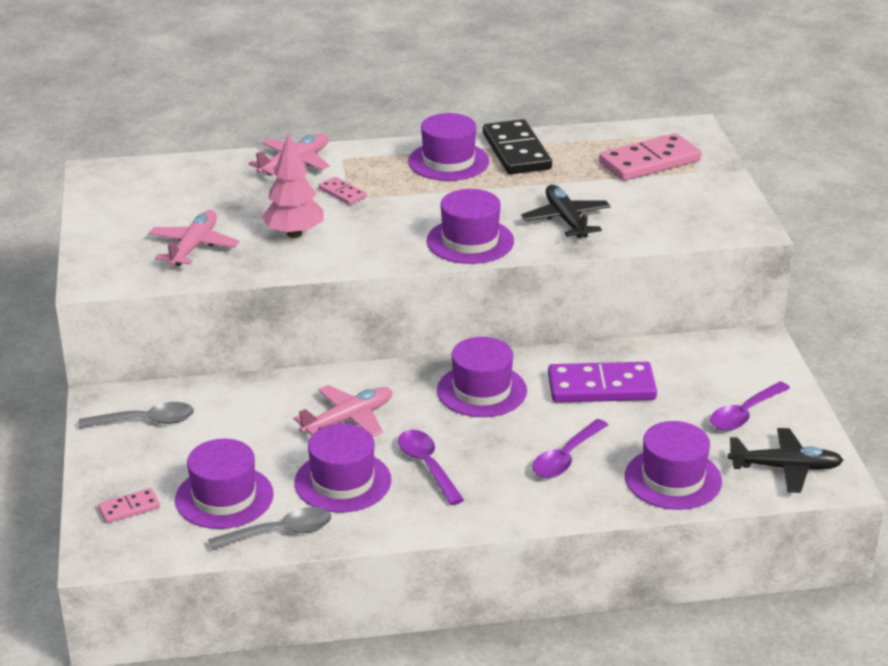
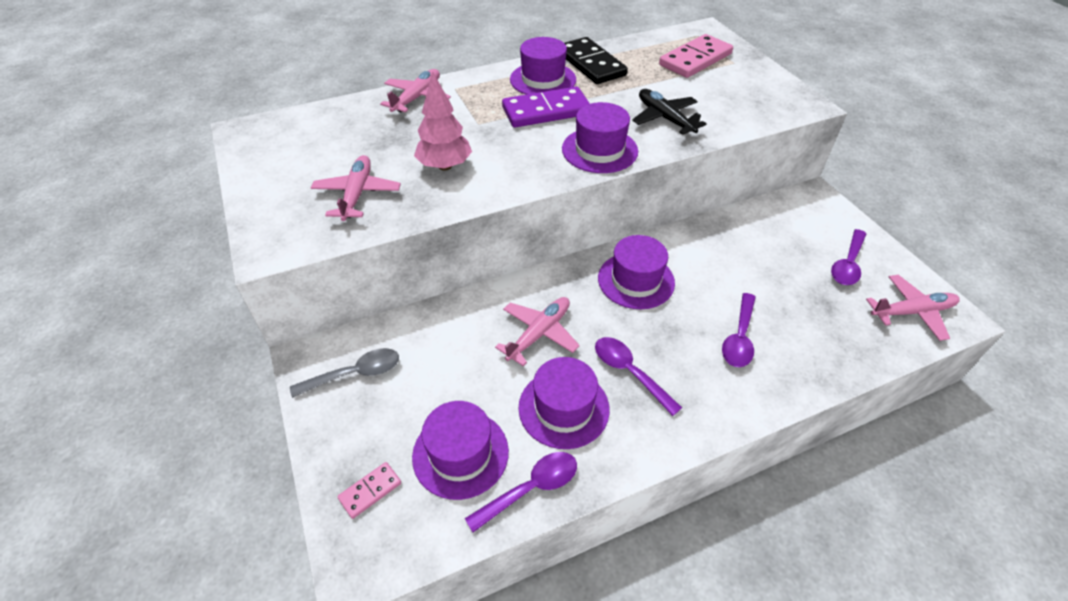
camera: 15 degrees left, 15 degrees up
(280, 533) = (531, 488): grey spoon -> purple spoon
(342, 193) = (470, 120): pink domino -> none
(601, 387) = (727, 259): purple domino -> purple domino (546, 111)
(673, 479) = (836, 342): purple hat -> none
(785, 468) = (911, 312): black plane -> pink plane

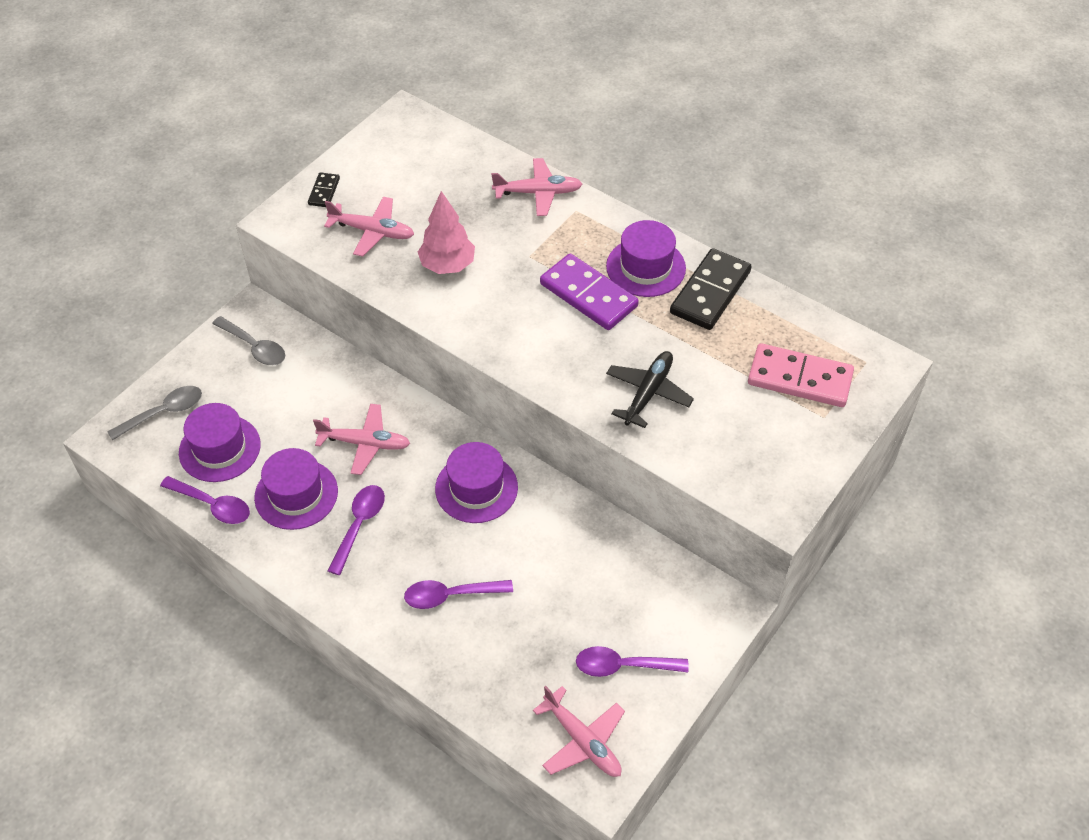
camera: 60 degrees right, 5 degrees up
(271, 207) = (324, 191): none -> black domino
(357, 194) = (372, 231): pink plane -> pink plane turned 45 degrees clockwise
(370, 491) = (164, 412): pink domino -> grey spoon
(599, 150) = (551, 362): purple hat -> none

